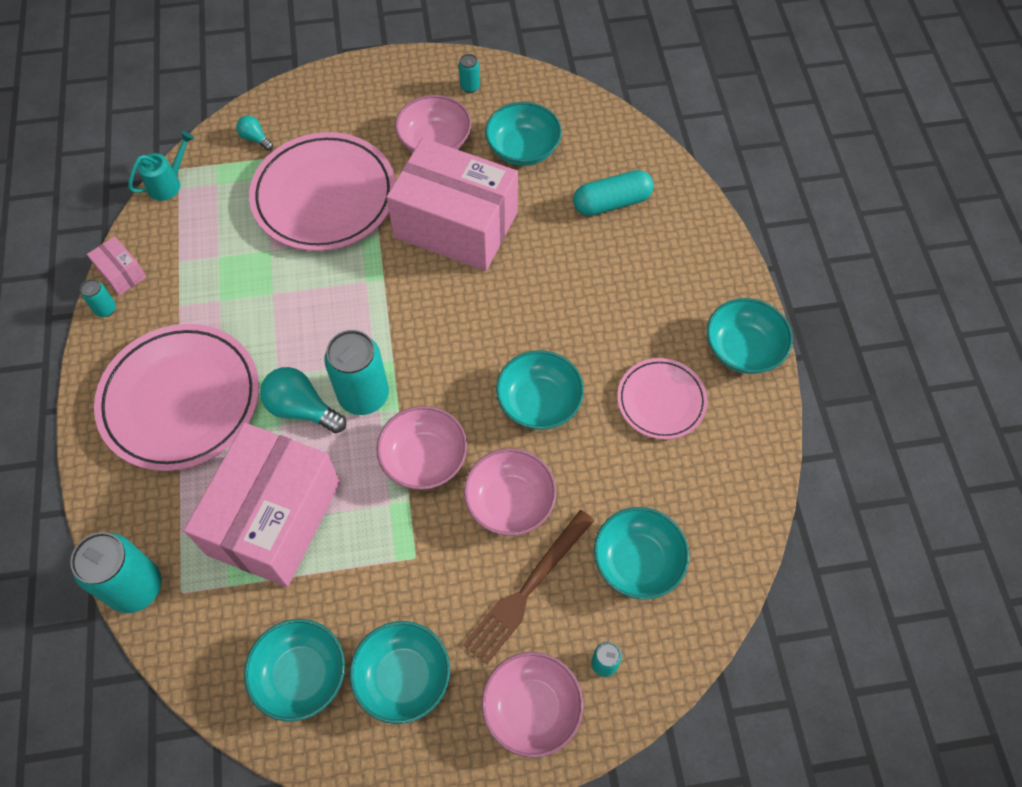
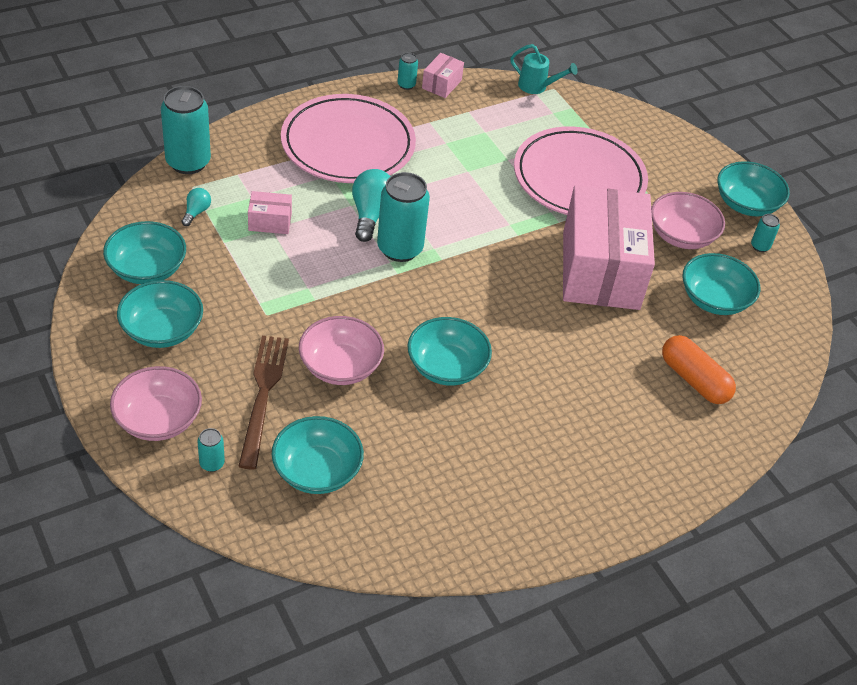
camera: 65 degrees right, 15 degrees down
(255, 138) = (611, 123): turquoise light bulb -> turquoise light bulb (196, 212)
(274, 518) = (270, 222): pink box -> pink box, size x0.40
(424, 458) = (358, 300): pink bowl -> none
(527, 589) = (263, 395): brown fork -> brown fork turned 75 degrees clockwise
(611, 202) = (694, 380): turquoise capsule -> orange capsule
(661, 401) = (490, 460): pink plate -> none
(743, 349) = (582, 520): turquoise bowl -> turquoise bowl (746, 204)

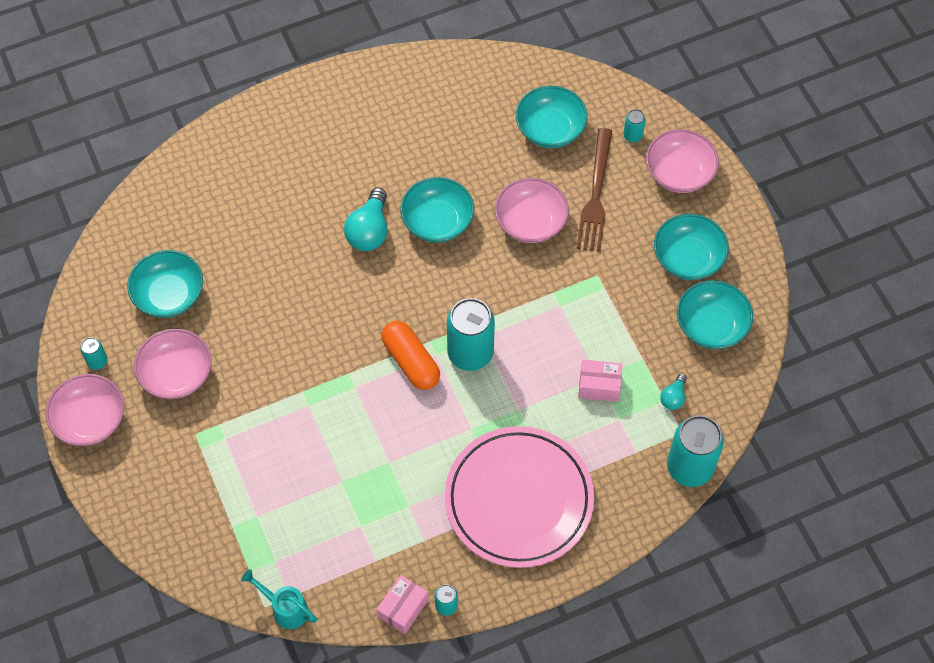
camera: 170 degrees left, 15 degrees up
(371, 214) = (497, 397): turquoise light bulb -> turquoise light bulb (369, 231)
(579, 178) = (267, 454): pink plate -> none
(600, 270) = (273, 329): pink box -> none
(694, 380) = (217, 208): orange capsule -> orange capsule (411, 361)
(746, 204) = (90, 420): turquoise bowl -> pink bowl

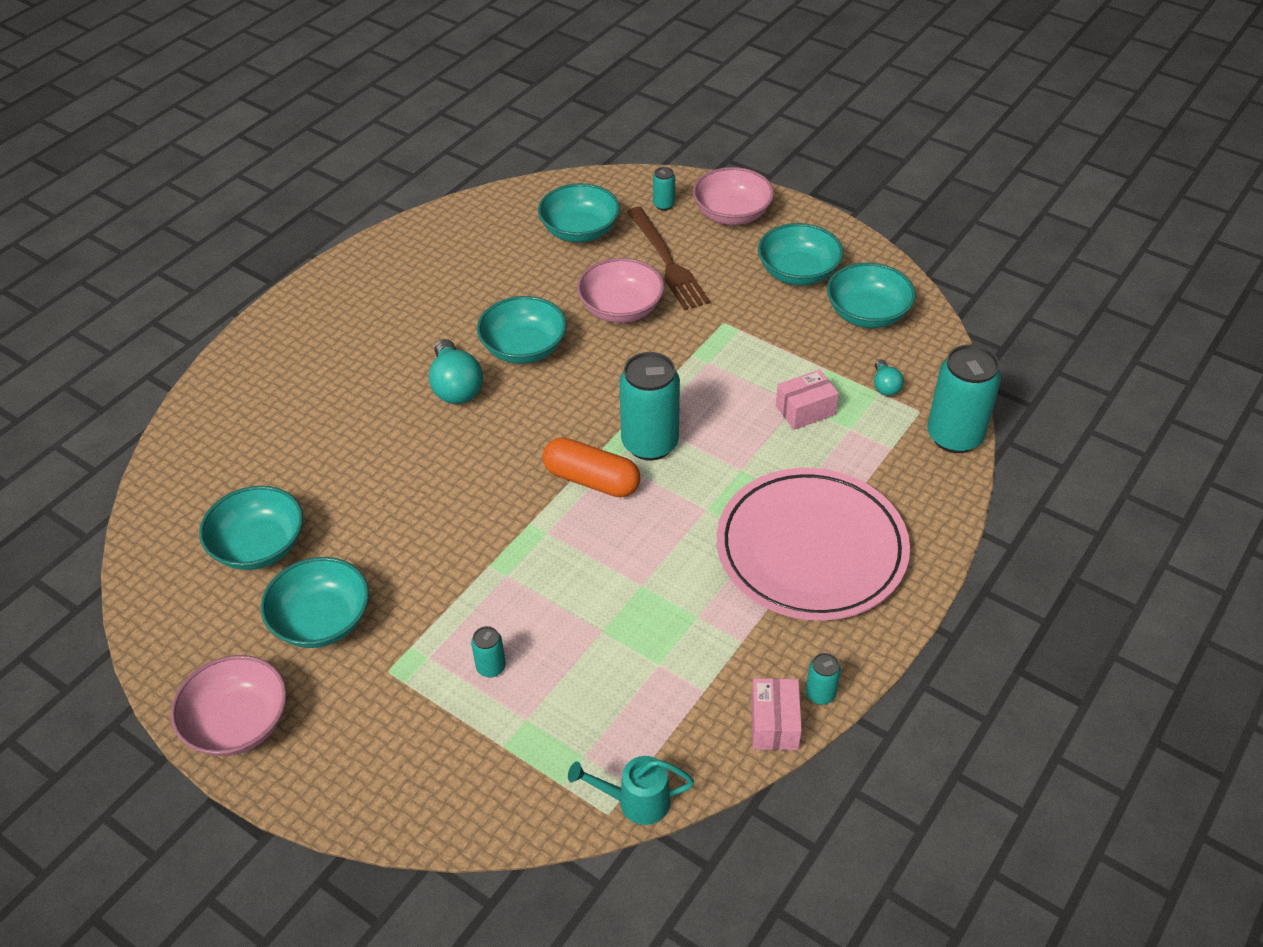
camera: 30 degrees left, 15 degrees down
(97, 361) = (208, 655): turquoise can -> turquoise can (491, 667)
(176, 374) = (322, 620): pink bowl -> turquoise bowl

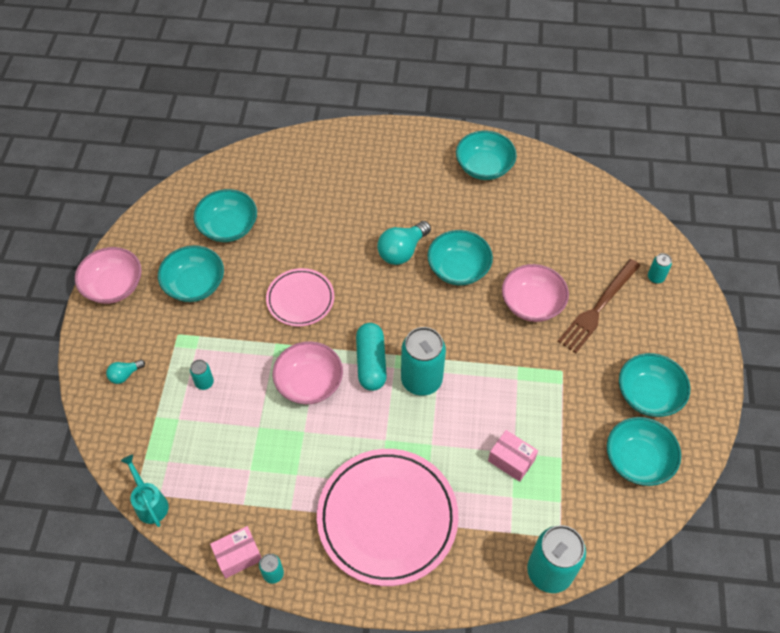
camera: 60 degrees right, 10 degrees up
(443, 513) = (300, 299): none -> pink plate
(580, 231) = (590, 242): turquoise bowl -> turquoise bowl (484, 167)
(591, 480) = (371, 363): orange capsule -> turquoise capsule
(732, 214) = (679, 324): pink bowl -> pink bowl (309, 383)
(885, 386) = (570, 503): turquoise light bulb -> turquoise light bulb (125, 375)

